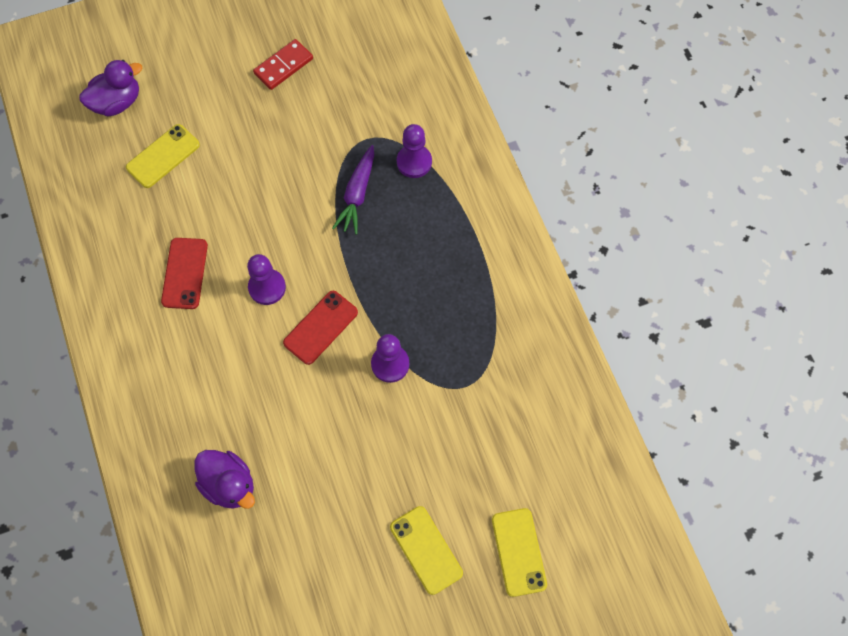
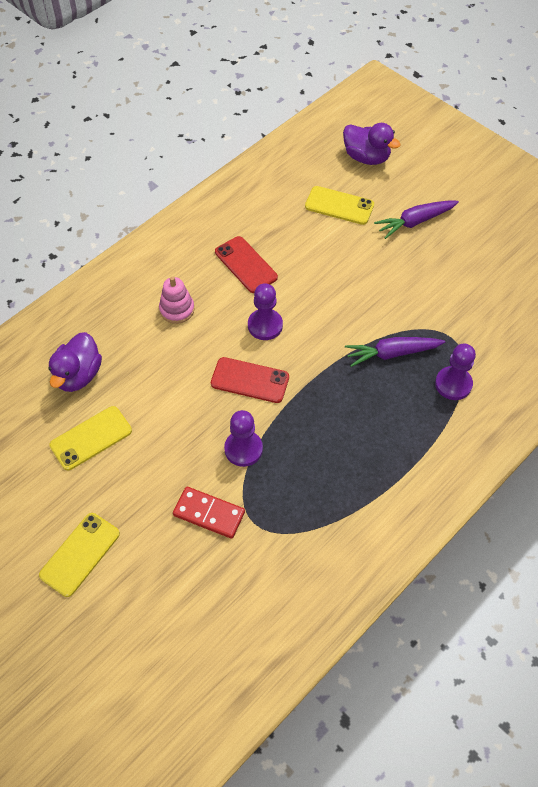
camera: 65 degrees right, 10 degrees down
(185, 273) = (246, 265): red phone -> red phone turned 75 degrees clockwise
(202, 360) = (177, 309): none -> pink stacking toy
(223, 101) = (415, 222): none -> purple carrot
(283, 66) = (478, 247): red domino -> red domino (209, 513)
(518, 552) = (109, 640): yellow phone -> yellow phone (91, 438)

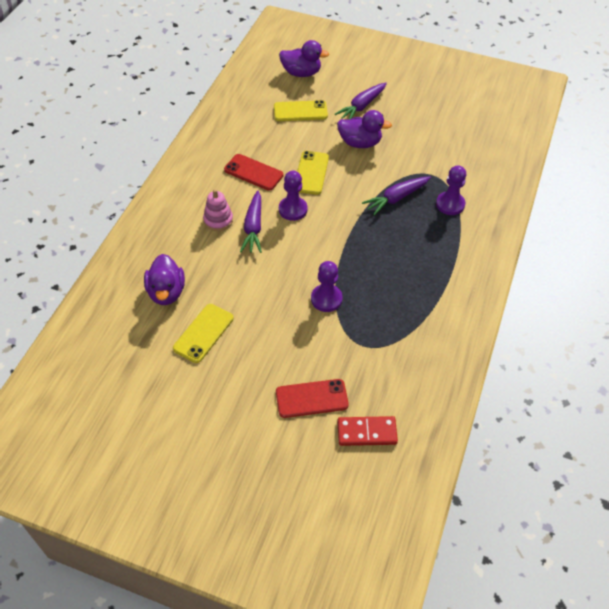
camera: 25 degrees left, 5 degrees down
(80, 554) = (244, 418): yellow phone -> yellow phone (311, 173)
(209, 513) = (326, 352): red domino -> red domino (367, 432)
(210, 331) = (253, 227): none -> purple carrot
(250, 380) = (303, 250): red phone -> red phone (311, 398)
(387, 268) = (360, 143): none -> purple duck

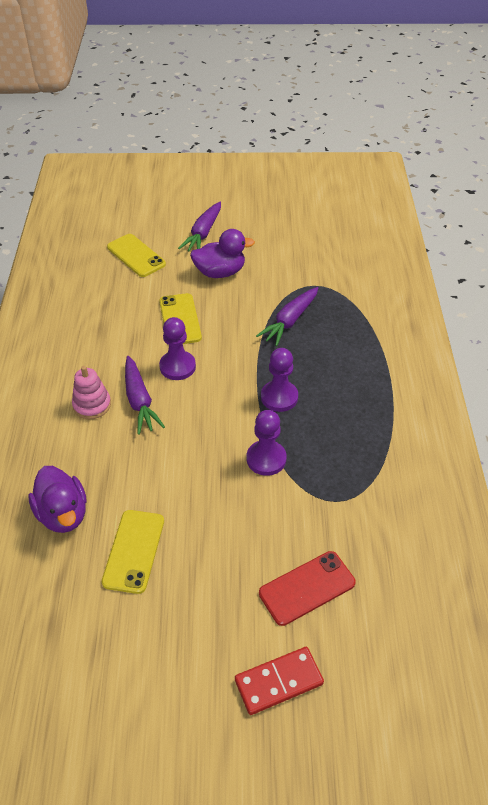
camera: 20 degrees left, 5 degrees down
(253, 172) = (111, 337): red phone -> none
(300, 111) = (136, 256): yellow phone -> yellow phone turned 75 degrees clockwise
(301, 73) = (118, 215): purple duck -> none
(367, 432) = (392, 607): red domino -> red domino (278, 681)
(450, 204) = (351, 311): purple pawn -> purple pawn (279, 397)

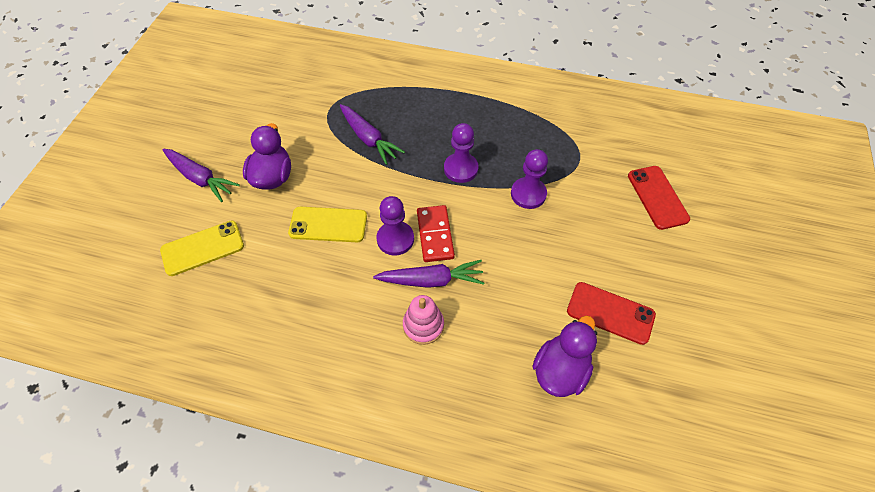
camera: 75 degrees left, 10 degrees up
(63, 514) = (560, 370): purple duck -> purple duck turned 45 degrees counterclockwise
(134, 551) = (610, 313): yellow phone -> red phone
(278, 681) = (734, 233): red domino -> red domino (435, 235)

